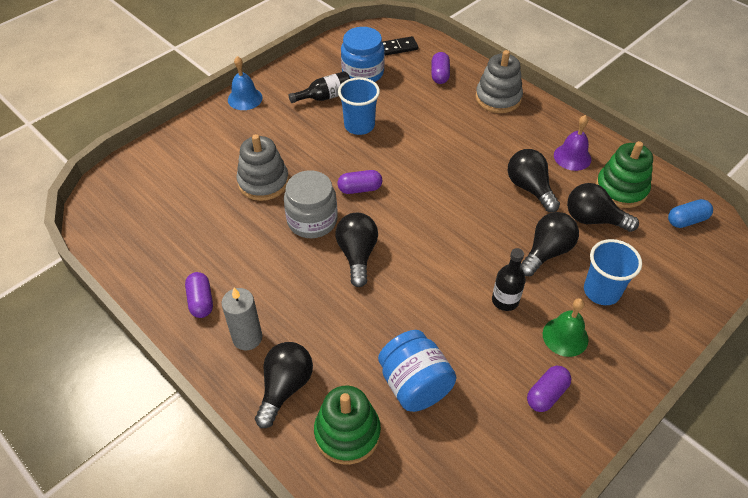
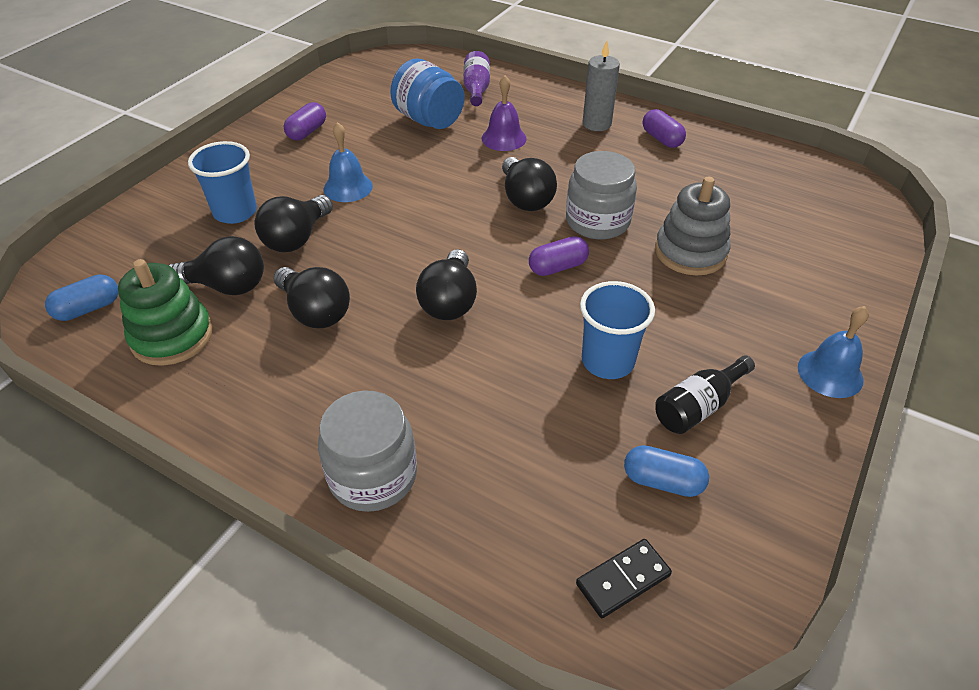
camera: 165 degrees right, 5 degrees down
(285, 387) = (542, 103): black light bulb -> black light bulb (450, 301)
(347, 433) = (476, 89): green stacking toy -> purple bottle
(363, 73) = (662, 481): blue jar -> blue capsule
(440, 75) = (503, 512): purple capsule -> none
(498, 98) = (373, 475): grey stacking toy -> grey jar
(505, 300) = (348, 187): black bottle -> blue bell
(565, 336) = (284, 170): green bell -> none
(572, 157) = (240, 375): purple bell -> purple bell (504, 138)

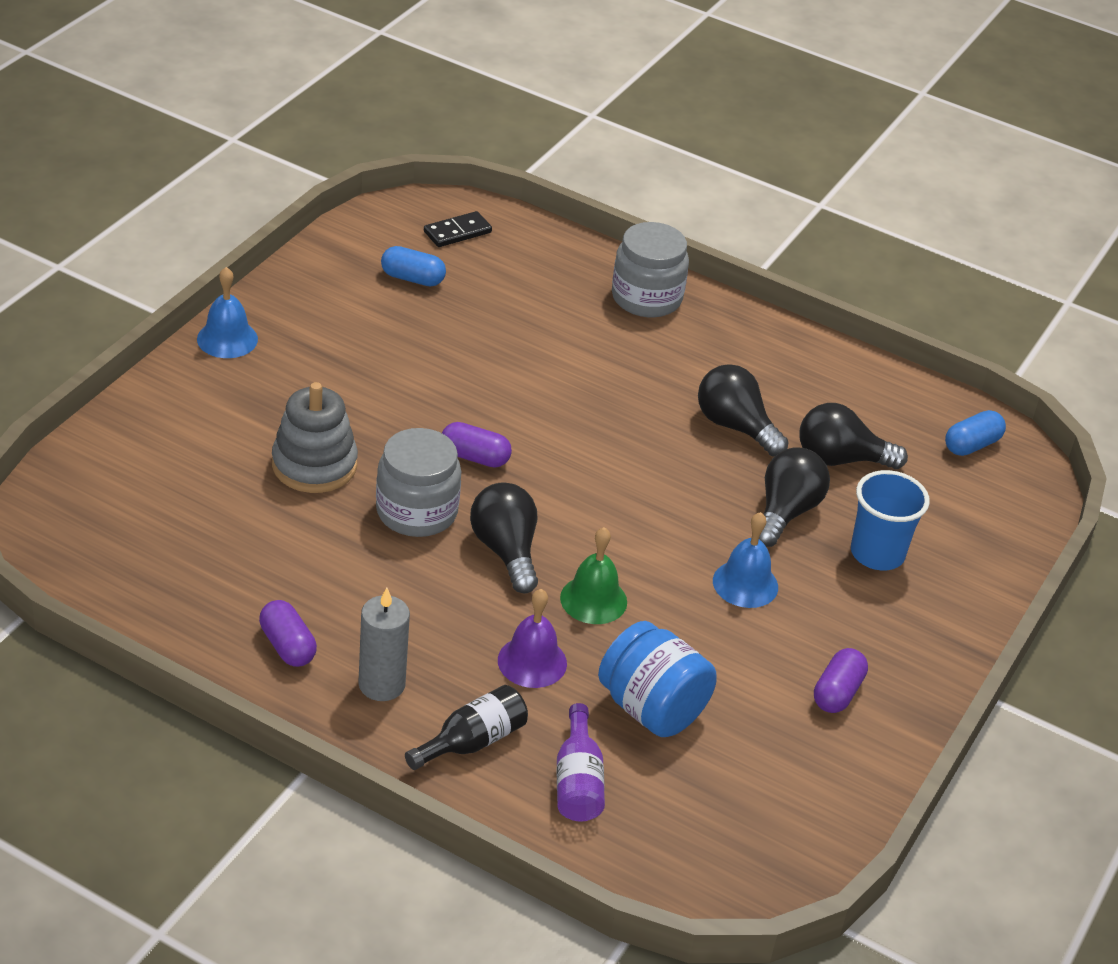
camera: 175 degrees right, 5 degrees down
(172, 336) = (869, 412): green stacking toy -> none
(450, 301) = (595, 428): black light bulb -> none
(461, 172) = (593, 599): none -> green bell
(558, 267) = (474, 457): purple capsule -> purple capsule turned 45 degrees clockwise
(607, 361) = (438, 362): blue cup -> none
(698, 406) = (364, 323): black bottle -> black bottle (471, 742)

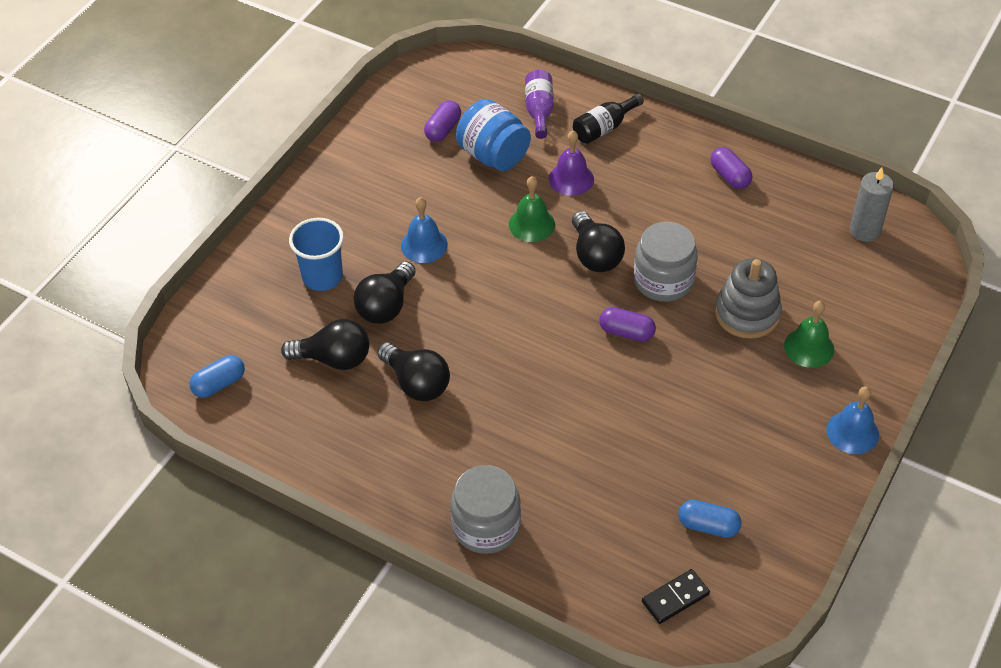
camera: 175 degrees left, 10 degrees up
(247, 422) = (809, 347): none -> green bell
(381, 684) = (665, 157): grey candle -> grey candle (864, 230)
(837, 693) = (372, 174): purple capsule -> purple capsule (443, 129)

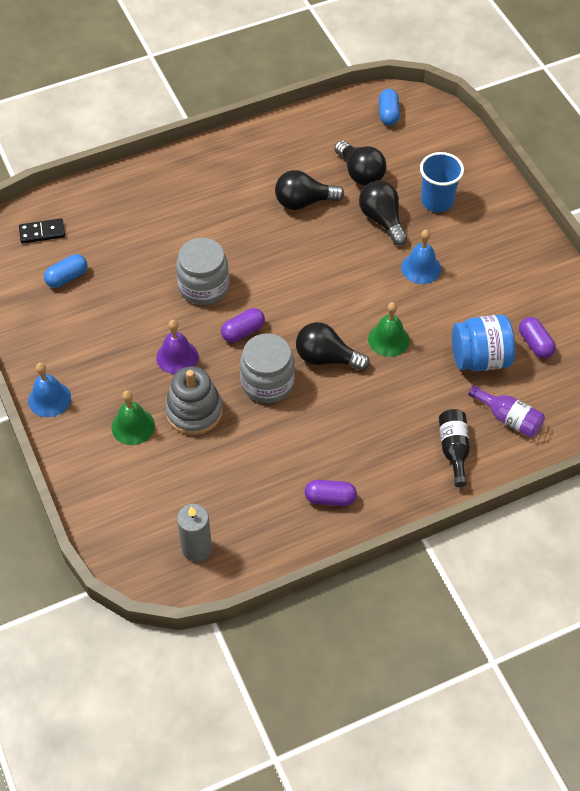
camera: 125 degrees right, 5 degrees up
(334, 359) = (360, 173): black light bulb -> black light bulb turned 75 degrees counterclockwise
(486, 526) = (171, 178): grey jar -> grey jar (203, 286)
(571, 179) = (415, 392): purple bell -> purple bell (177, 357)
(675, 598) = (42, 232): black domino -> black domino turned 75 degrees clockwise

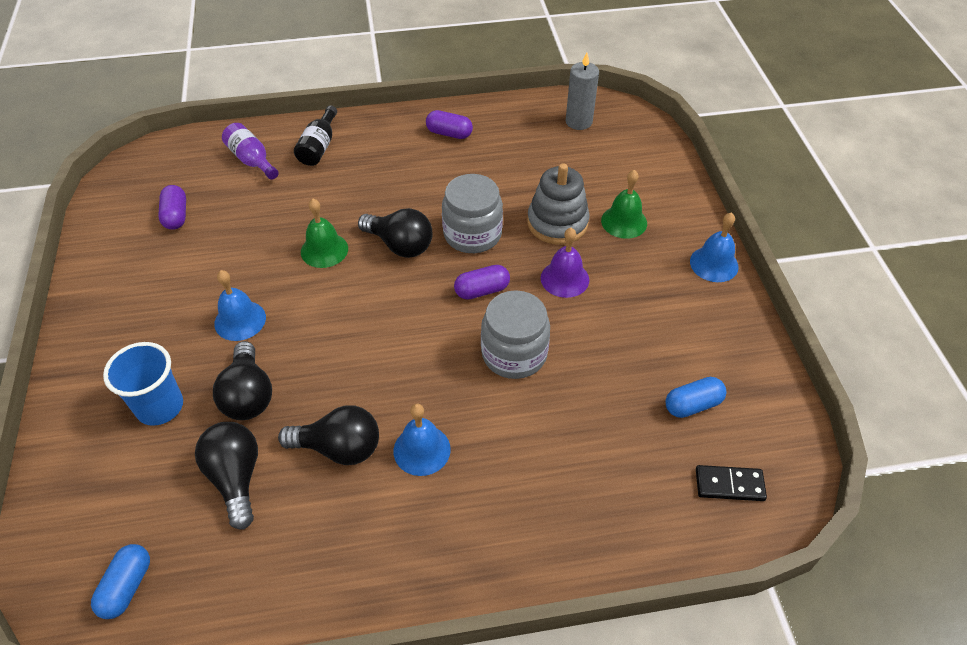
camera: 165 degrees left, 5 degrees down
(249, 212) = (422, 450): none -> blue bell
(480, 358) = (241, 213): blue jar -> none

